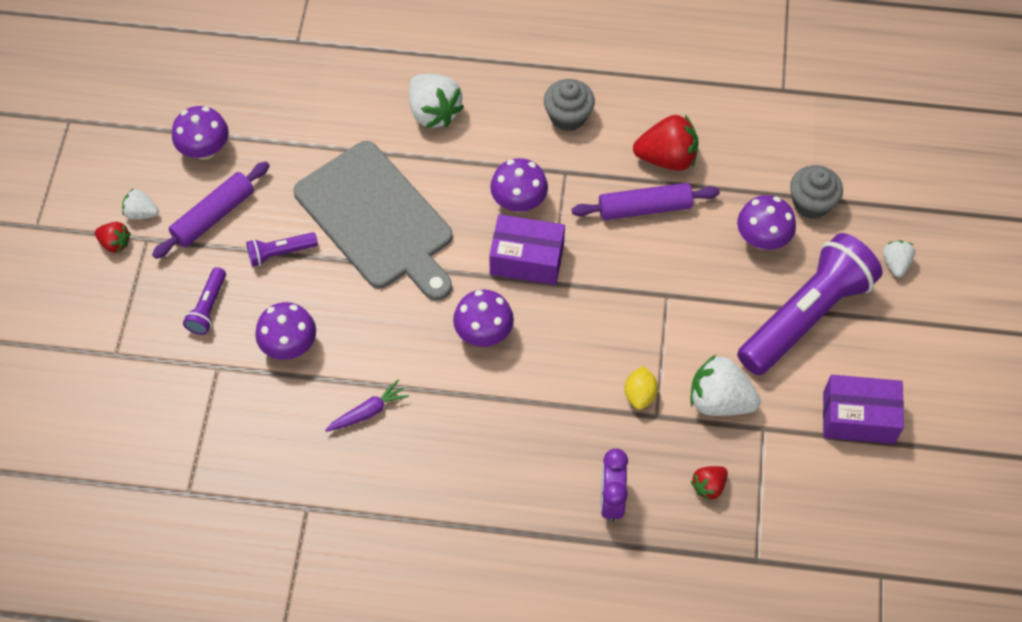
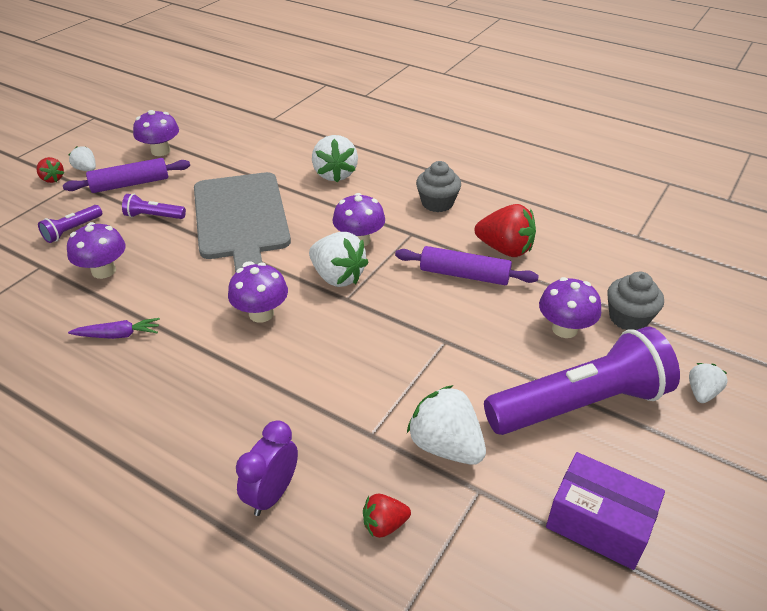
camera: 25 degrees right, 20 degrees down
(527, 259) = (337, 277): purple box -> white strawberry
(639, 395) = (367, 410): yellow lemon -> none

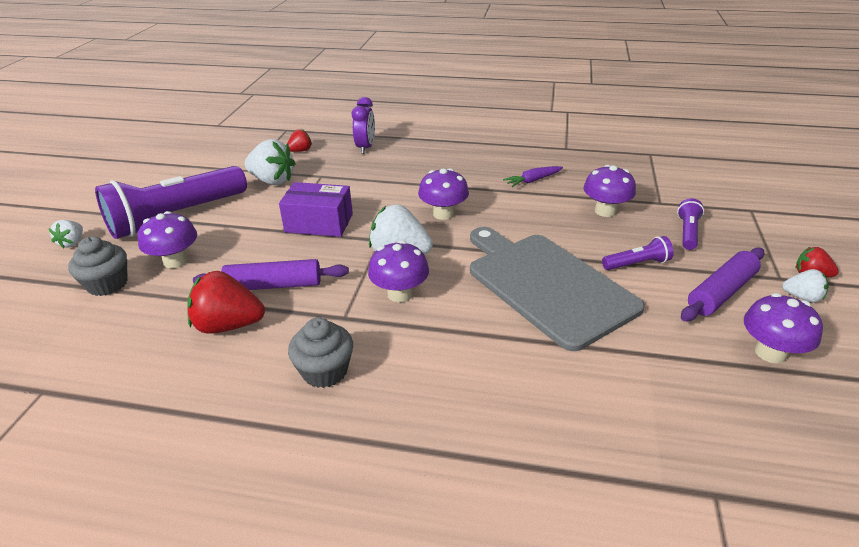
camera: 160 degrees right, 5 degrees down
(335, 174) = (493, 382): white strawberry -> none
(599, 523) = (180, 173): purple box -> purple box (319, 223)

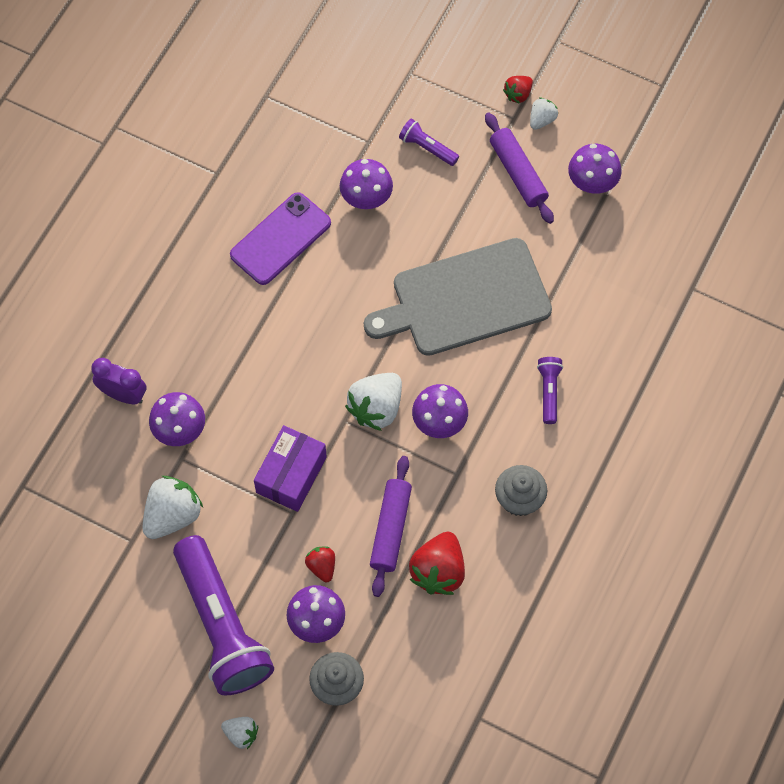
camera: 75 degrees left, 30 degrees up
(300, 151) = (100, 475): red strawberry -> red strawberry (322, 566)
(443, 214) = (317, 349): purple mushroom -> purple mushroom (180, 430)
(533, 181) = (280, 239): purple carrot -> purple phone
(637, 264) = (460, 214): purple flashlight -> purple flashlight (549, 392)

